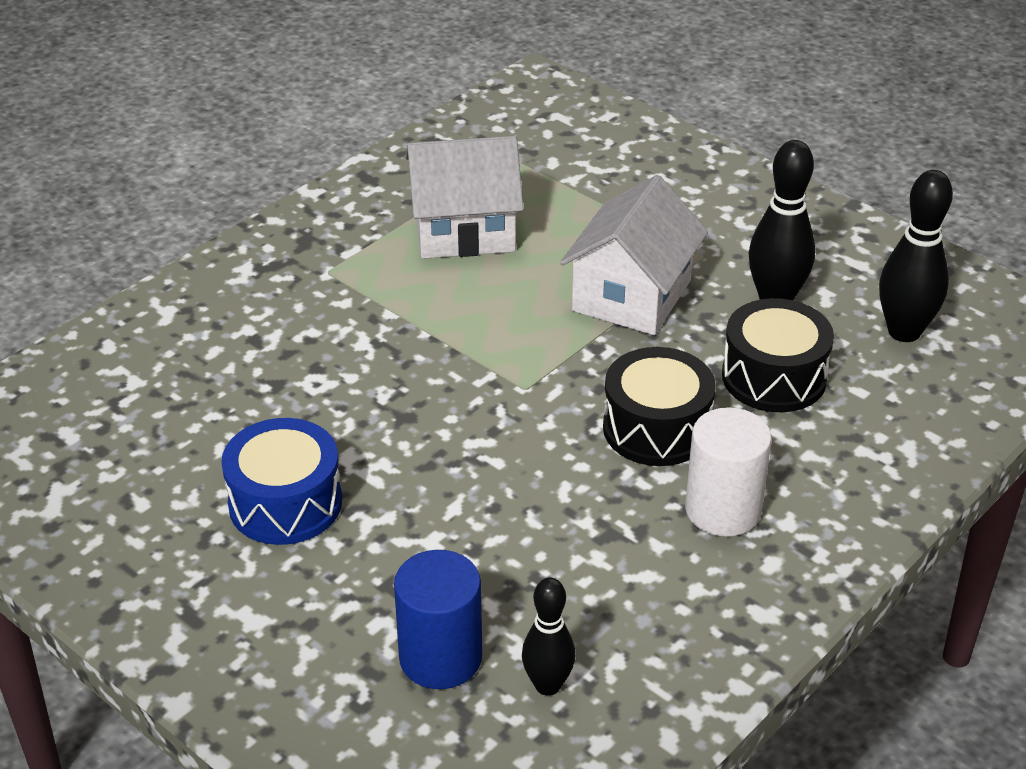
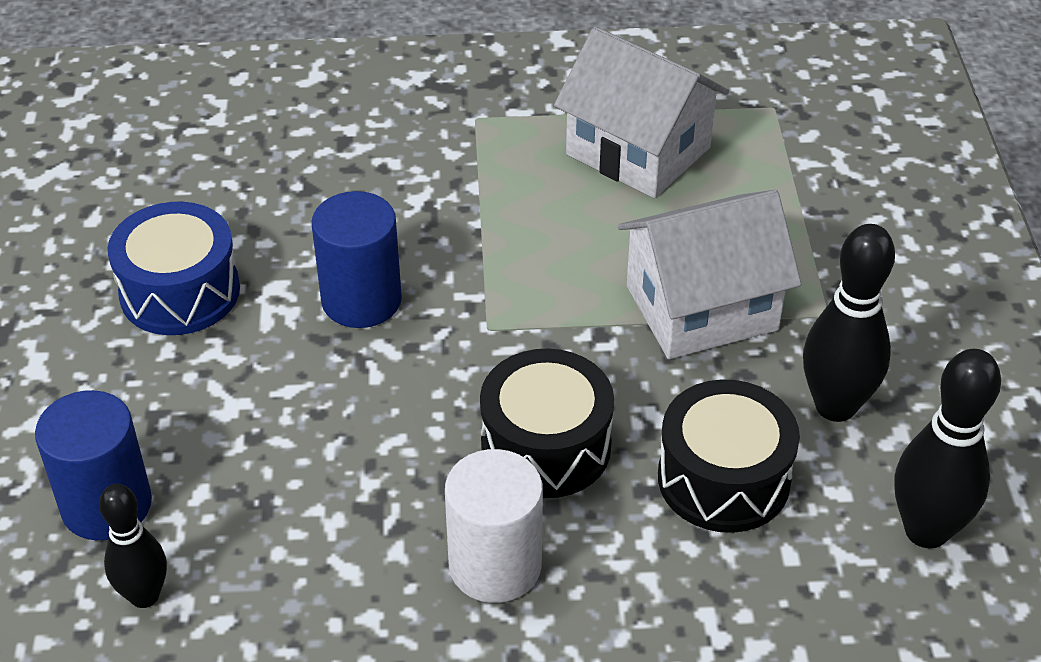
camera: 45 degrees right, 5 degrees up
(420, 425) = (361, 300): none -> blue cylinder

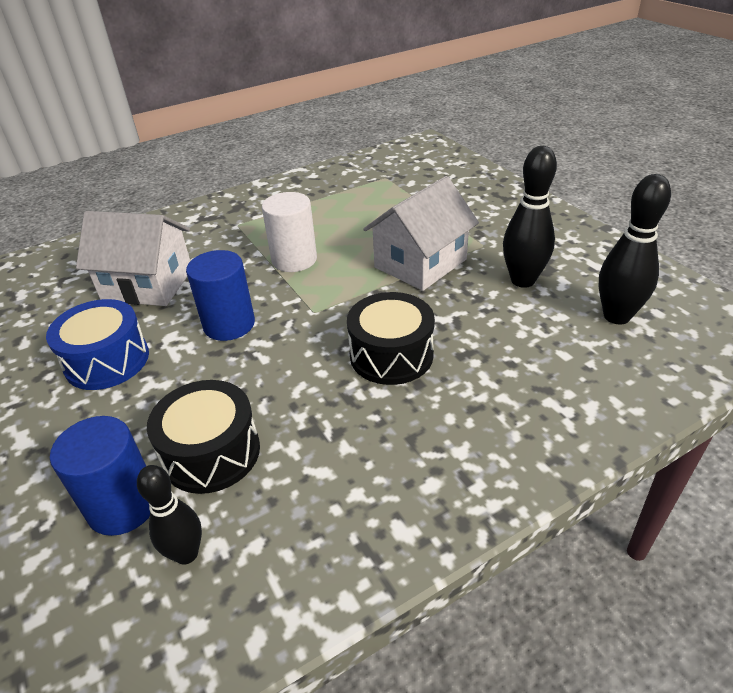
camera: 25 degrees left, 5 degrees down
(495, 565) = (411, 428): white cylinder -> white cylinder (294, 259)
(638, 151) = (334, 212): white house -> white house (148, 284)
(723, 479) = (498, 333): black drum -> black drum (211, 453)

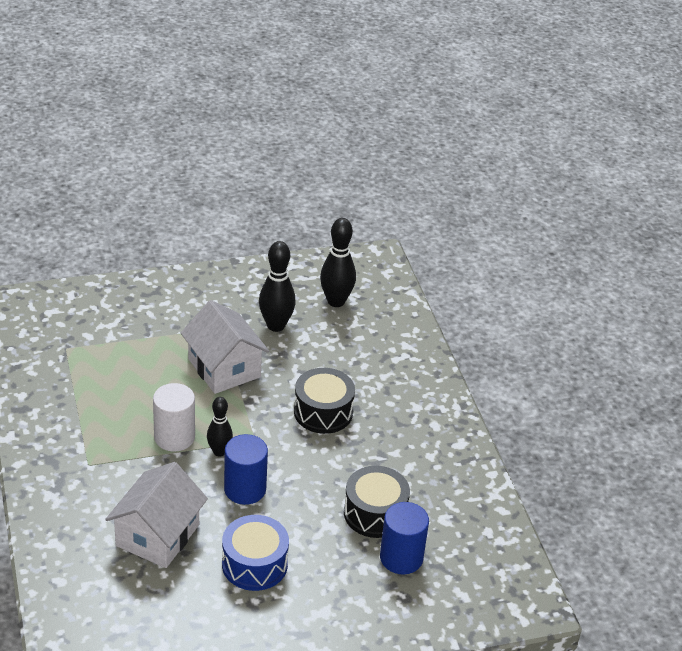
camera: 80 degrees left, 0 degrees up
(186, 554) = (445, 531): black bowling pin -> black bowling pin (219, 452)

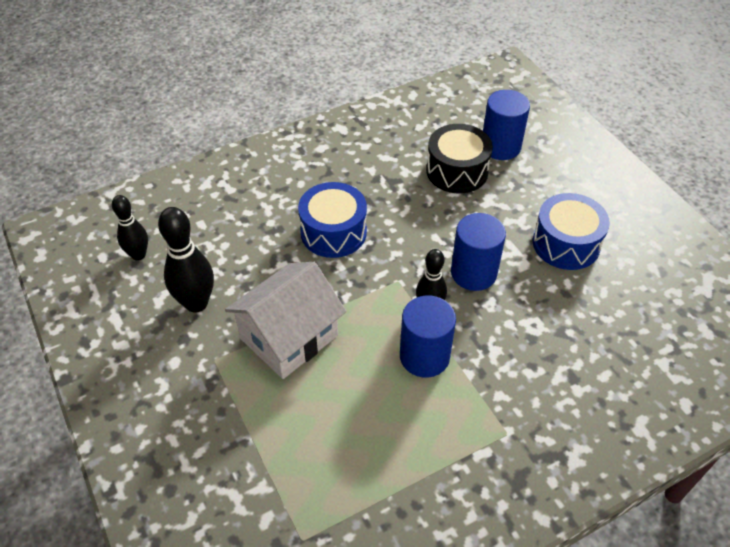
camera: 100 degrees left, 10 degrees up
(157, 535) = (574, 331): white house -> none
(174, 437) = (424, 356): white cylinder -> blue cylinder
(323, 412) = (333, 232): black drum -> blue drum
(336, 301) = (138, 255): black bowling pin -> black bowling pin, size x0.65

